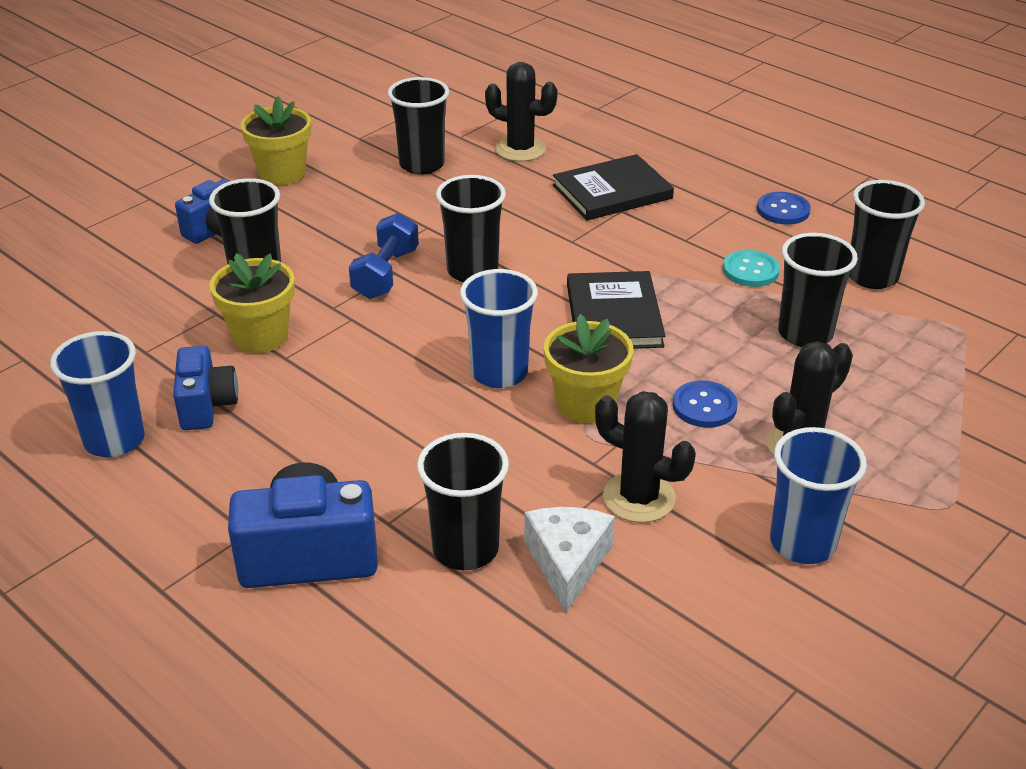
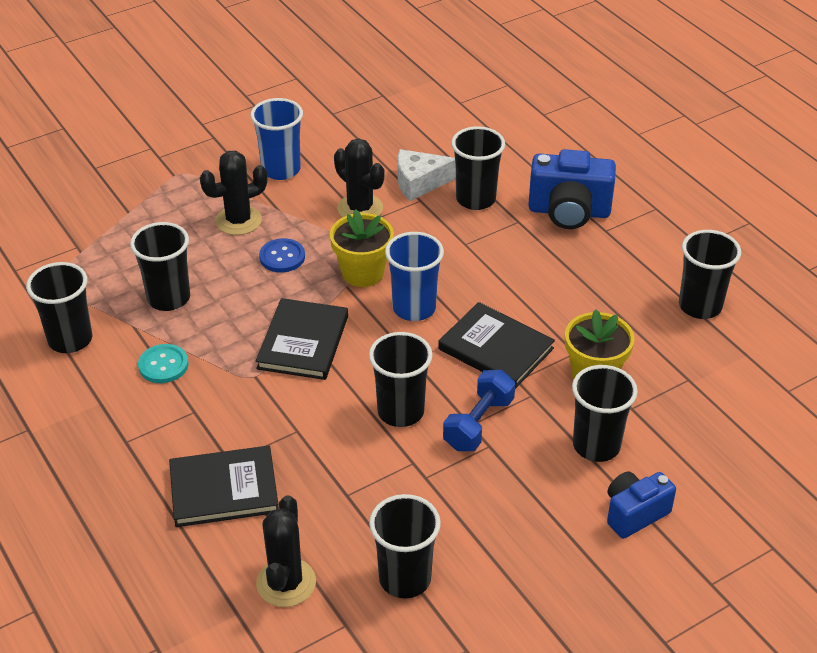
camera: 165 degrees left, 5 degrees up
(114, 440) = (700, 306): blue cup -> black cup
(206, 405) = (635, 321): blue camera -> none
(282, 173) = (564, 597): yellow flower pot -> none
(383, 345) = (496, 349): none -> black book
(520, 149) = (286, 583): black cactus -> black cactus turned 60 degrees clockwise
(567, 562) = (419, 183): white cheese -> white cheese turned 60 degrees clockwise
(783, 210) = (79, 429): blue button -> none

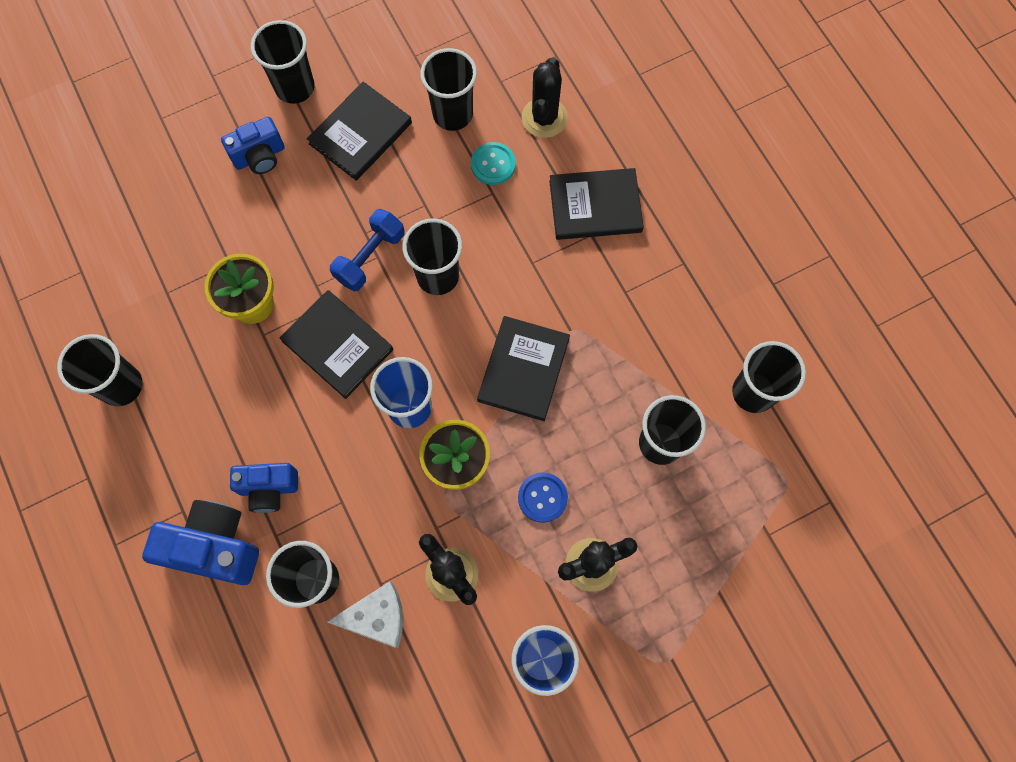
camera: 175 degrees left, 30 degrees up
(163, 365) = (658, 351): turquoise button -> turquoise button (493, 164)
(518, 548) = (360, 133): none -> black book
(533, 248) = (269, 488): none -> blue camera
(596, 445) = (272, 225): black cup -> black cup (295, 87)

